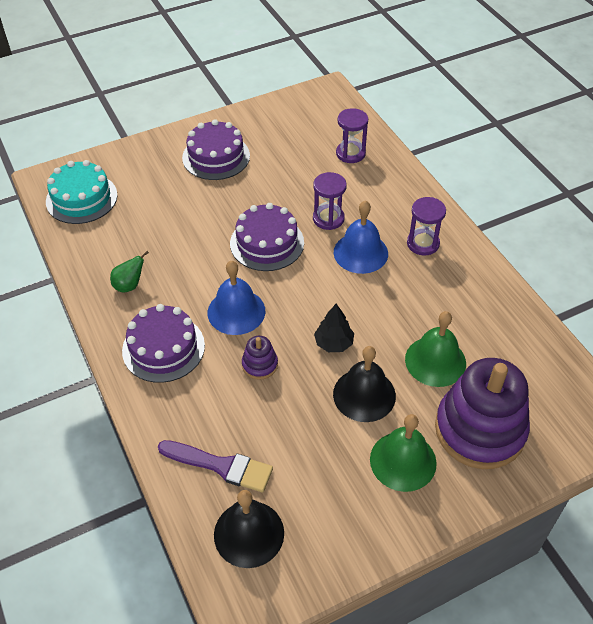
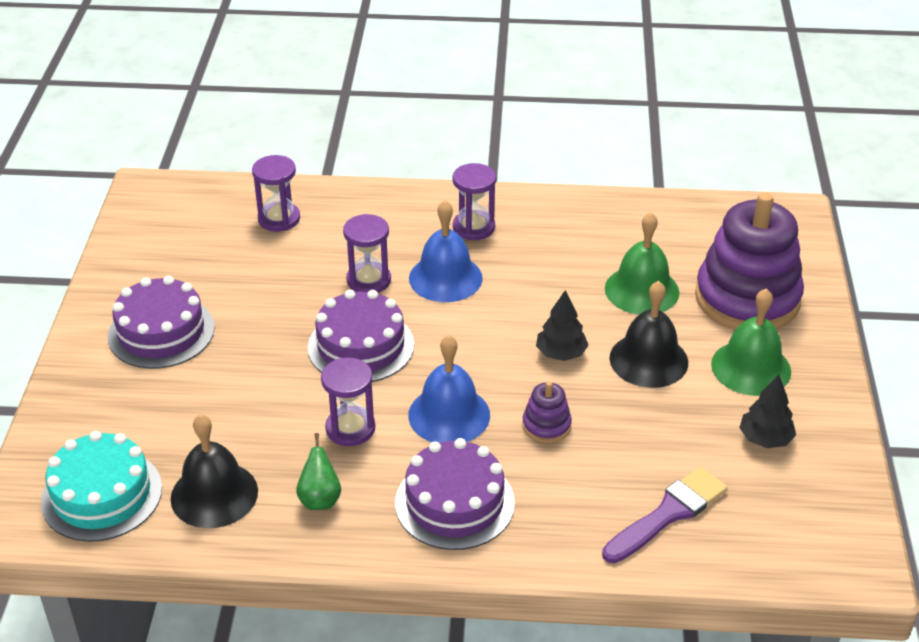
camera: 60 degrees left, 10 degrees down
(194, 271) = (350, 428): none -> purple hourglass
(249, 533) = (771, 523): black bell -> black bell (214, 494)
(332, 498) = (765, 439): none -> black tree

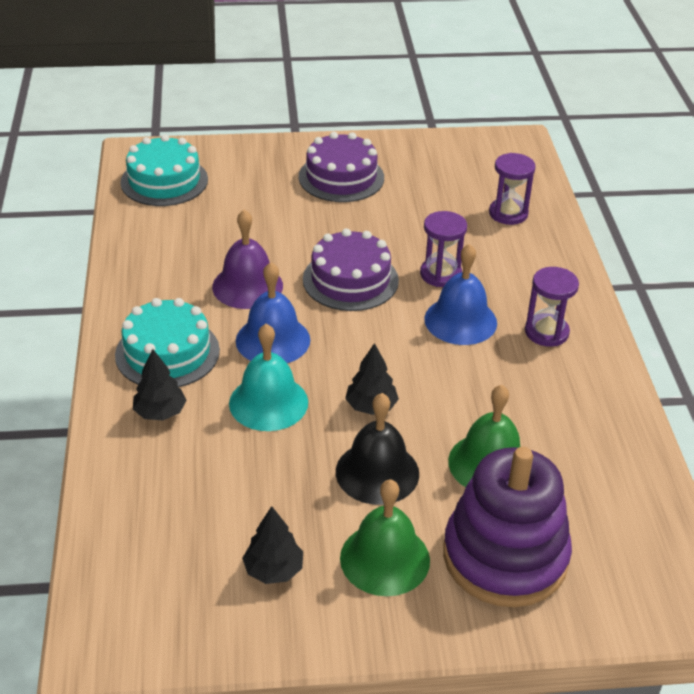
camera: 80 degrees right, 0 degrees up
(214, 494) = (168, 229): black bell -> none
(320, 499) = (166, 280): green pear -> none
(350, 428) = (247, 286): purple hourglass -> purple bell
(454, 503) = (167, 353): purple cake -> turquoise cake
(546, 425) = (268, 402): purple stacking toy -> turquoise bell
(551, 512) = (160, 412): none -> black tree
(668, 514) = (162, 492): purple brush -> none

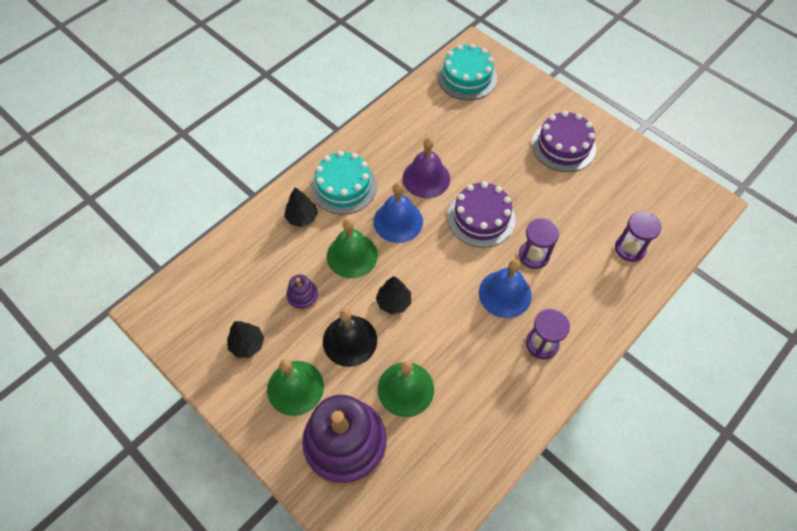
camera: 50 degrees right, 20 degrees up
(268, 402) = (352, 255): turquoise bell -> green bell
(270, 477) = (303, 296): none -> purple stacking toy

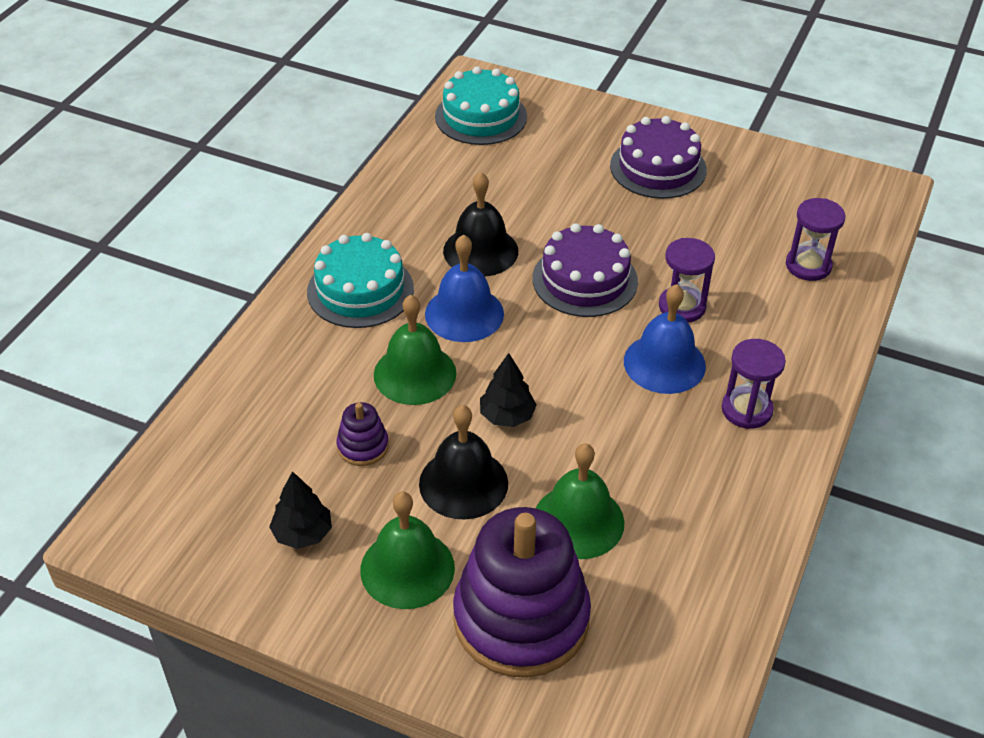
camera: 20 degrees left, 15 degrees down
(302, 217) = (313, 345): black tree -> none
(426, 178) = (480, 251): purple bell -> black bell

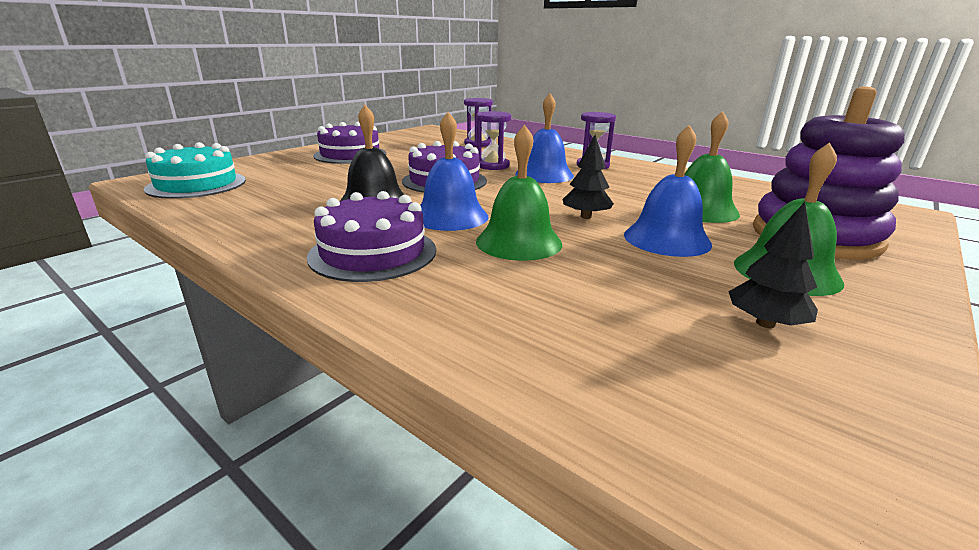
camera: 75 degrees left, 20 degrees down
(360, 290) = (373, 253): turquoise cake -> purple cake
(363, 446) = (618, 275): purple stacking toy -> none
(463, 483) = (666, 239): black bell -> blue bell

